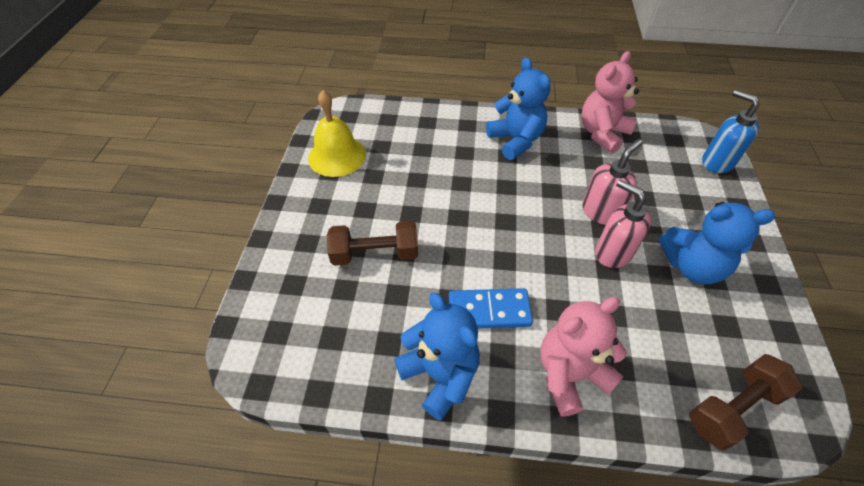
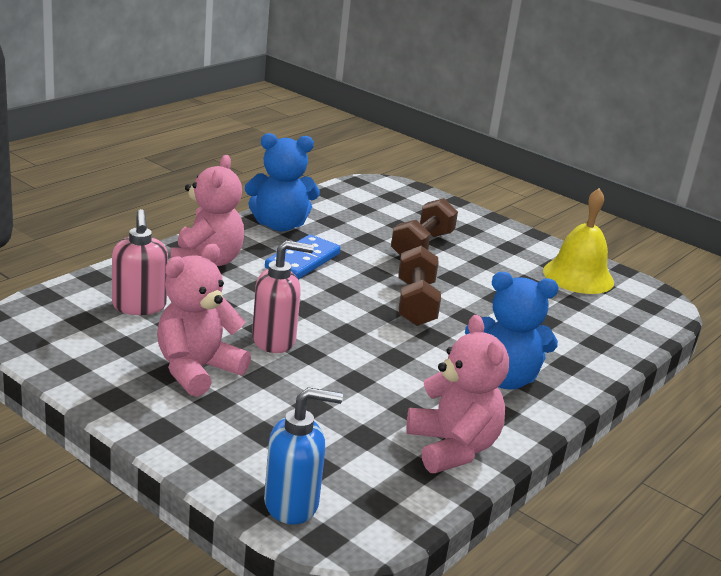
camera: 120 degrees right, 25 degrees down
(601, 212) = (329, 365): pink soap dispenser -> pink soap dispenser (139, 306)
(692, 266) = (197, 370): blue teddy bear -> pink teddy bear
(733, 408) = (78, 301): brown dumbbell -> brown dumbbell (416, 303)

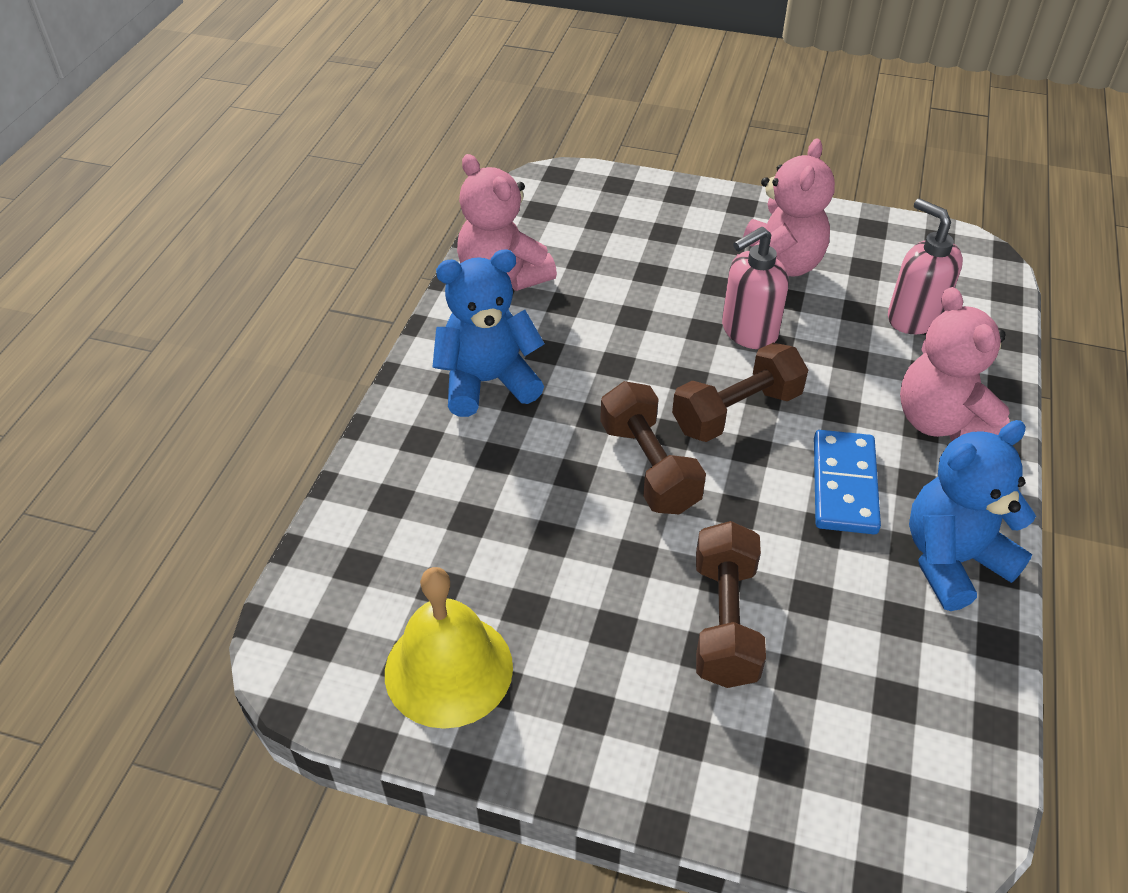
camera: 160 degrees right, 20 degrees up
(292, 504) = (597, 187): blue soap dispenser -> none
(332, 307) = (736, 411): none -> brown dumbbell

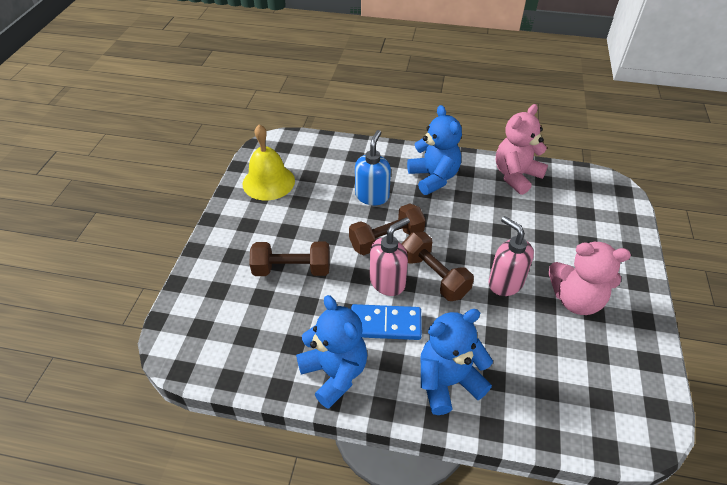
camera: 85 degrees right, 0 degrees up
(526, 479) = (372, 196): none -> blue soap dispenser
(913, 317) = (550, 378): pink soap dispenser -> pink soap dispenser (388, 282)
(941, 422) = (448, 382): pink teddy bear -> blue teddy bear

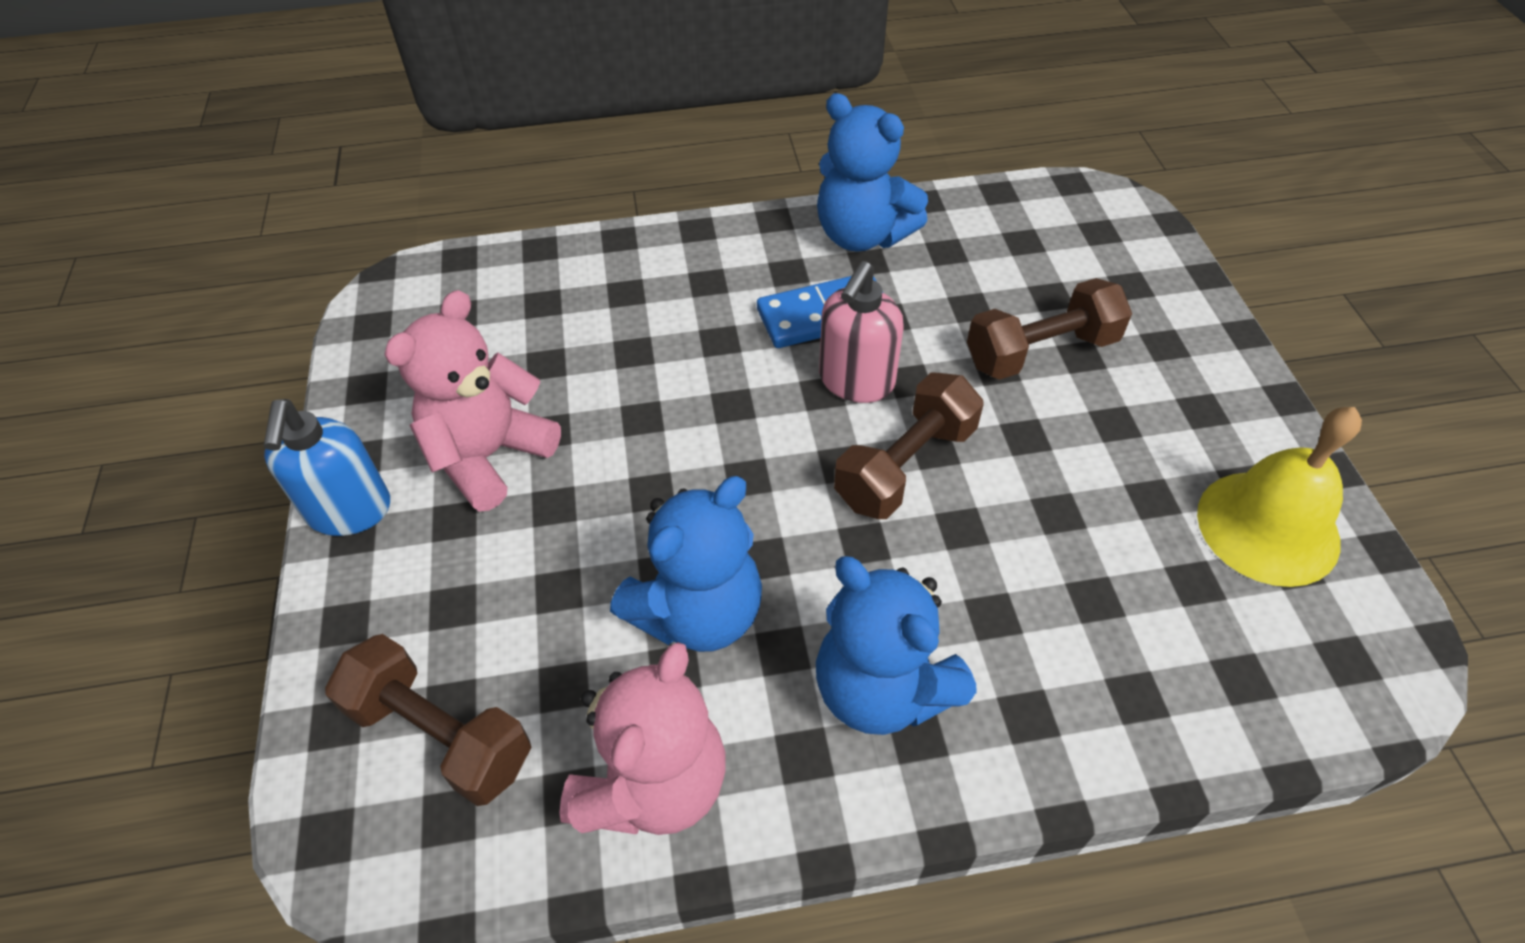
camera: 160 degrees right, 5 degrees up
(372, 196) = (1003, 570): blue soap dispenser -> blue soap dispenser (349, 511)
(434, 276) = (775, 419): brown dumbbell -> brown dumbbell (440, 734)
(448, 382) = (694, 269): blue teddy bear -> blue teddy bear (698, 613)
(505, 283) = (633, 448): pink soap dispenser -> none
(576, 300) = (489, 456): pink teddy bear -> pink teddy bear turned 45 degrees counterclockwise

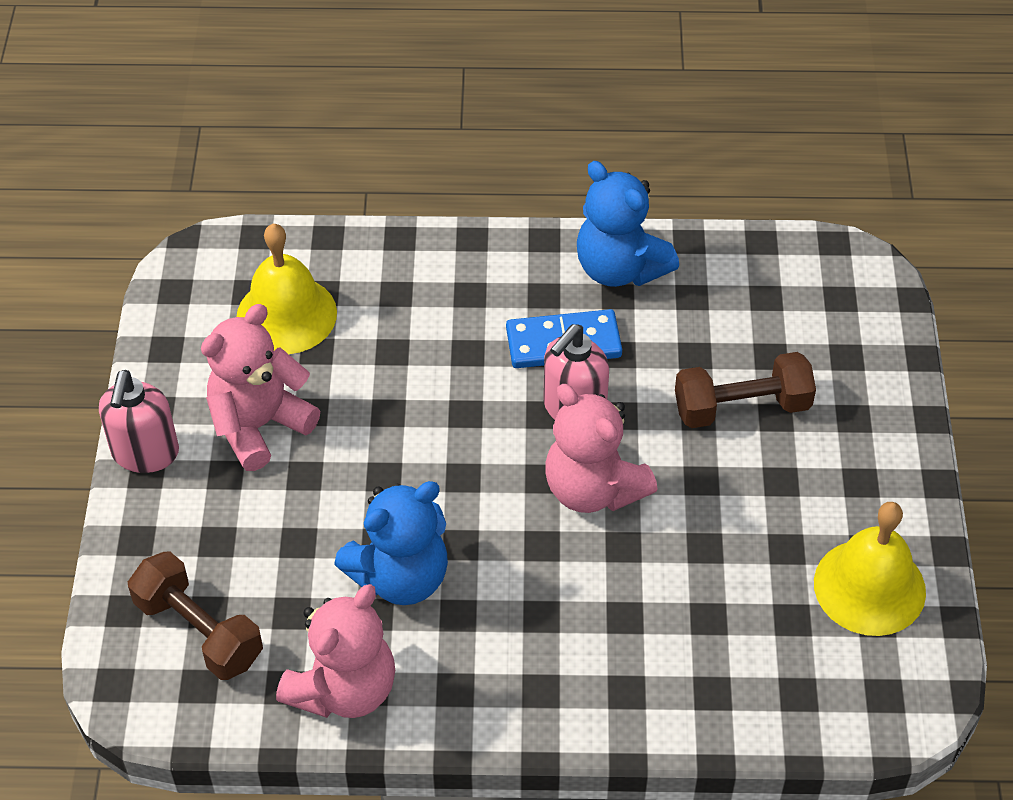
camera: 10 degrees right, 0 degrees up
(349, 511) = (145, 453): blue soap dispenser -> pink soap dispenser
(505, 331) = (286, 315): none -> yellow bell
(882, 689) = (524, 654): blue teddy bear -> none
(905, 466) = (593, 489): brown dumbbell -> pink teddy bear

